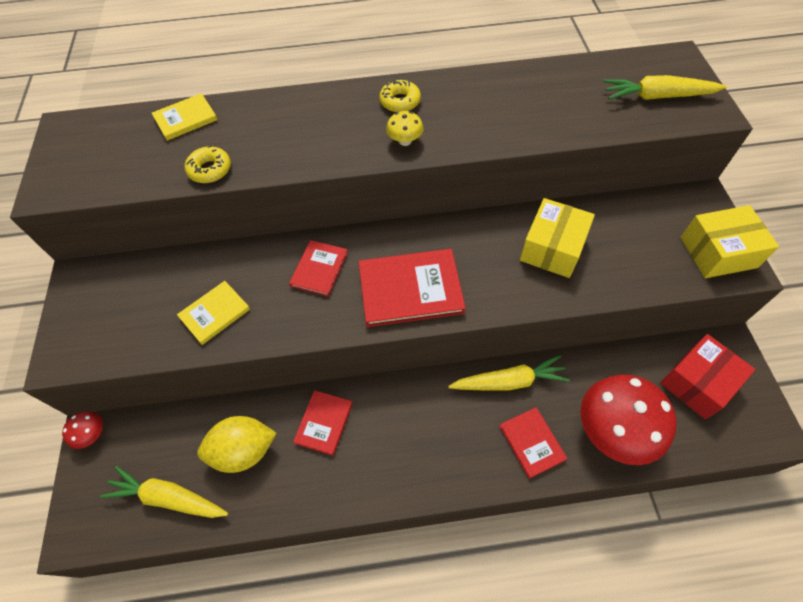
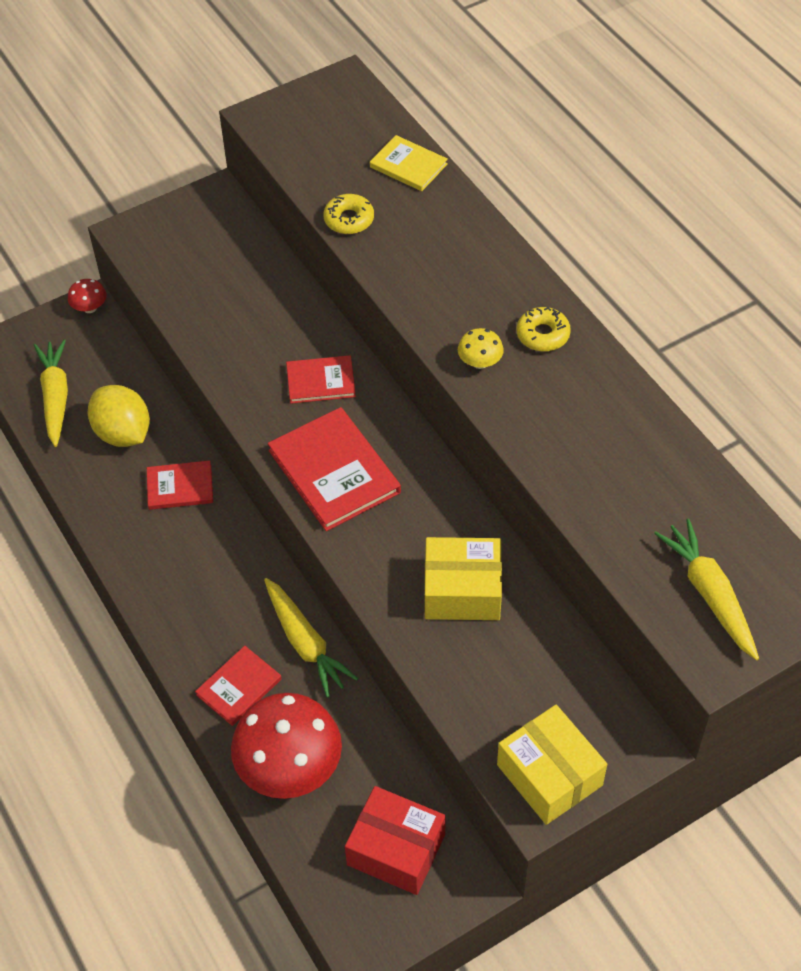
camera: 65 degrees right, 5 degrees down
(215, 313) = (226, 320): yellow book -> none

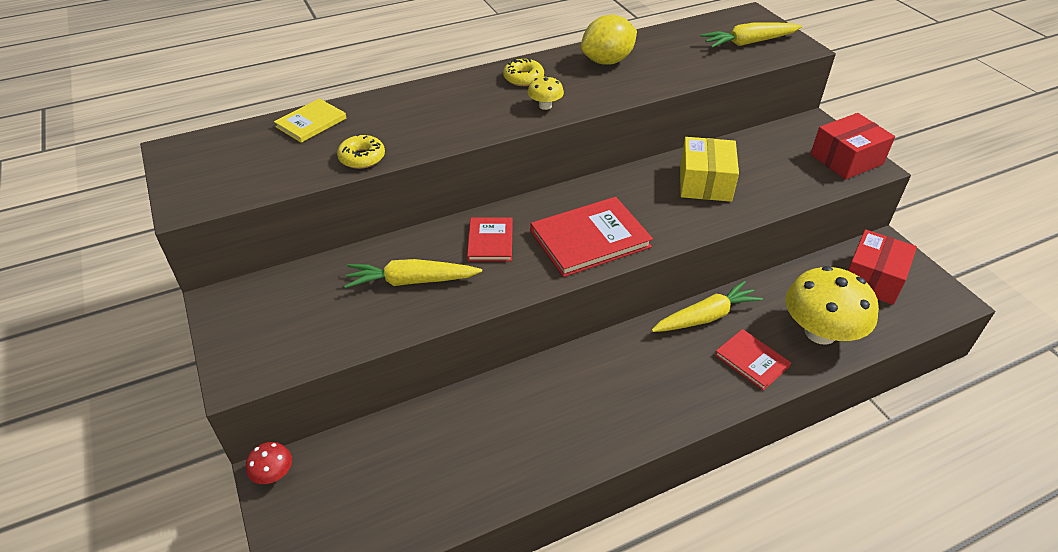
camera: 85 degrees left, 10 degrees down
(55, 397) = (396, 508): yellow carrot -> yellow carrot (411, 281)
(123, 433) = (462, 442): yellow lemon -> yellow lemon (607, 61)
(180, 487) = (538, 396): red book -> none
(290, 767) = (820, 332): red mushroom -> yellow mushroom
(549, 775) = (846, 159): yellow box -> red box

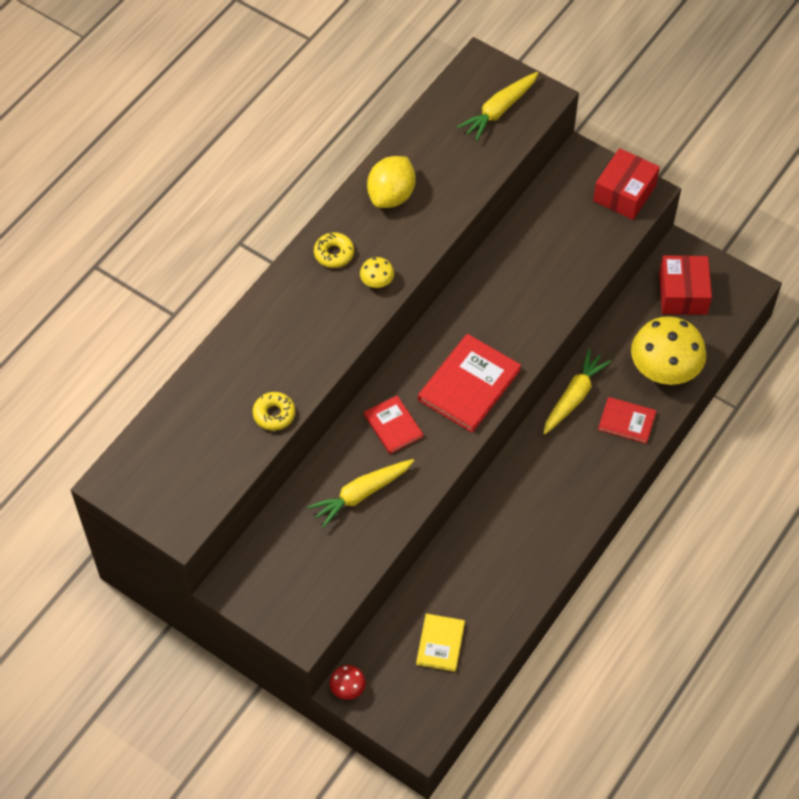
camera: 30 degrees left, 15 degrees up
(311, 123) = (196, 396): yellow book -> yellow book (440, 643)
(705, 182) = (524, 277): yellow box -> none

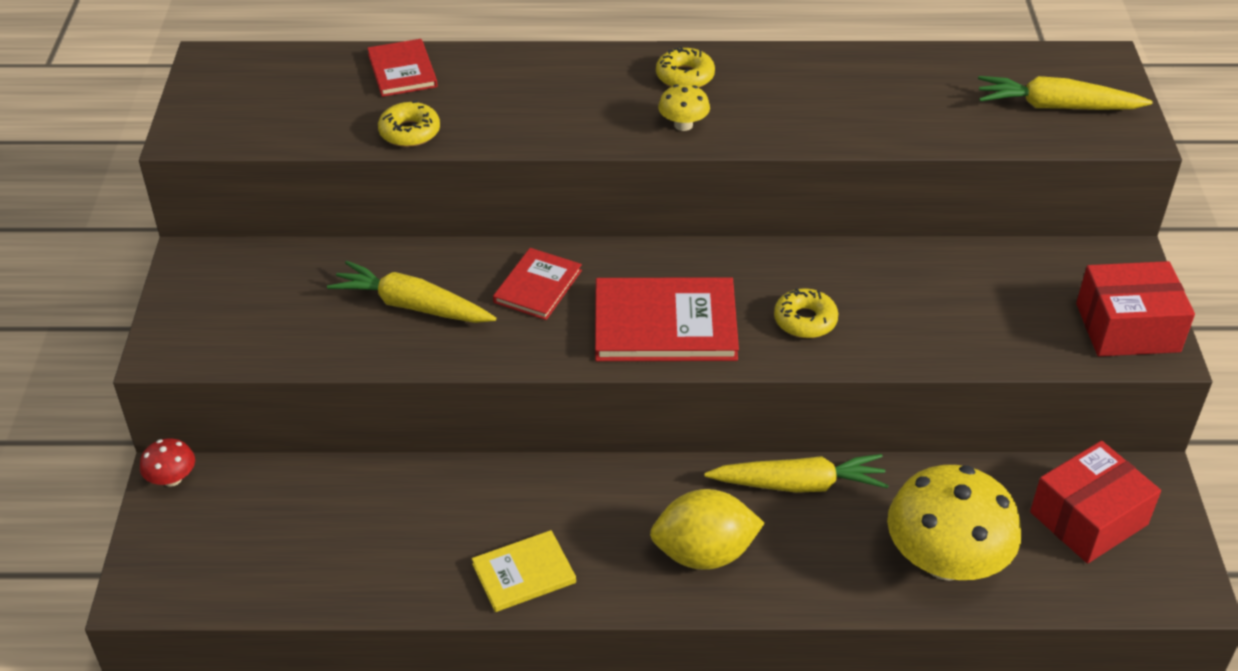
camera: 55 degrees right, 15 degrees down
(391, 195) = (819, 81): yellow lemon -> yellow lemon (704, 553)
(440, 643) = (301, 537): yellow book -> yellow book (524, 573)
(515, 322) = (805, 320): none -> yellow donut
(626, 421) = (818, 562): red book -> red book (402, 71)

